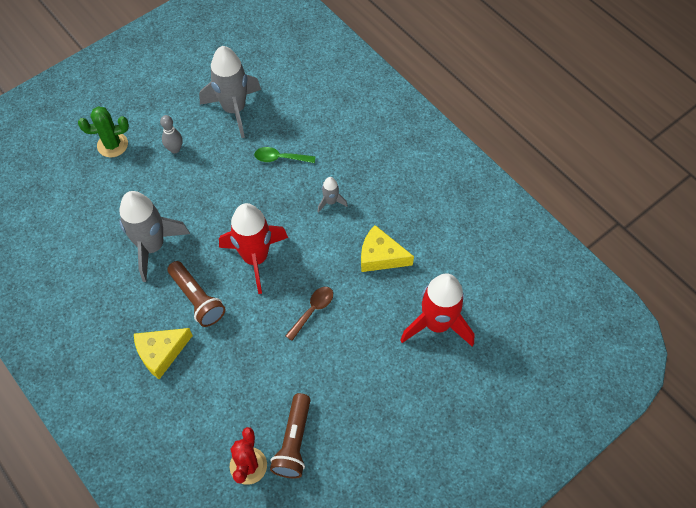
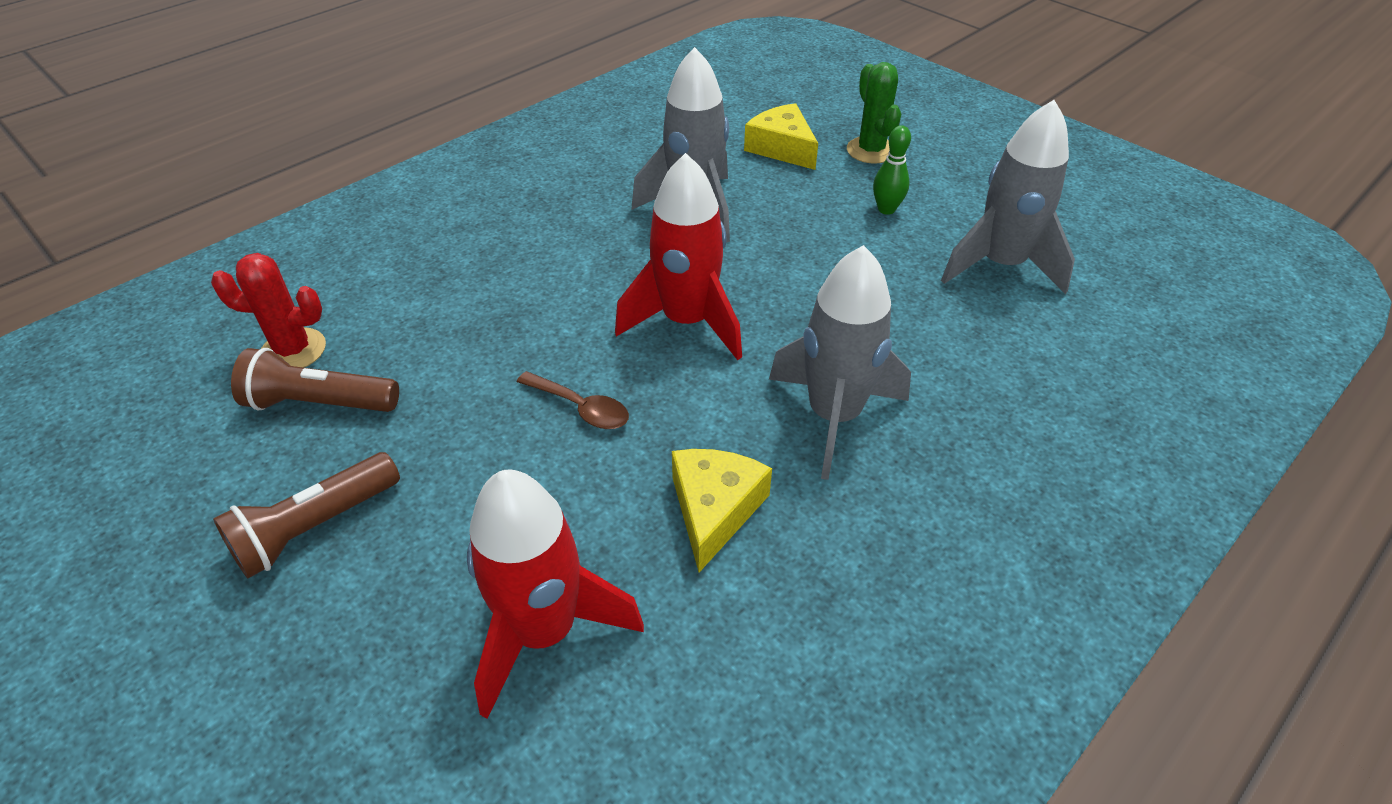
camera: 85 degrees right, 15 degrees down
(161, 353) = (508, 238): yellow cheese -> yellow cheese (782, 148)
(175, 149) = (886, 209): grey bowling pin -> green bowling pin
(197, 299) = (602, 263): brown flashlight -> brown flashlight (314, 527)
(280, 158) = (914, 334): green spoon -> none
(330, 202) = (833, 416): grey rocket -> grey rocket, size x2.20

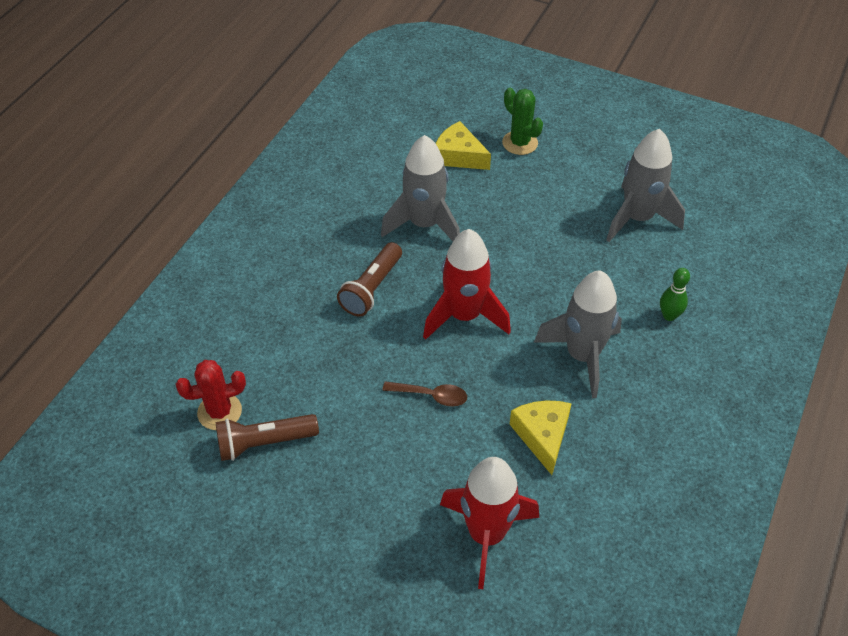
camera: 20 degrees left, 5 degrees up
(314, 527) = (318, 521): brown flashlight -> brown flashlight (371, 288)
(886, 209) = (550, 192): green bowling pin -> green bowling pin (669, 316)

